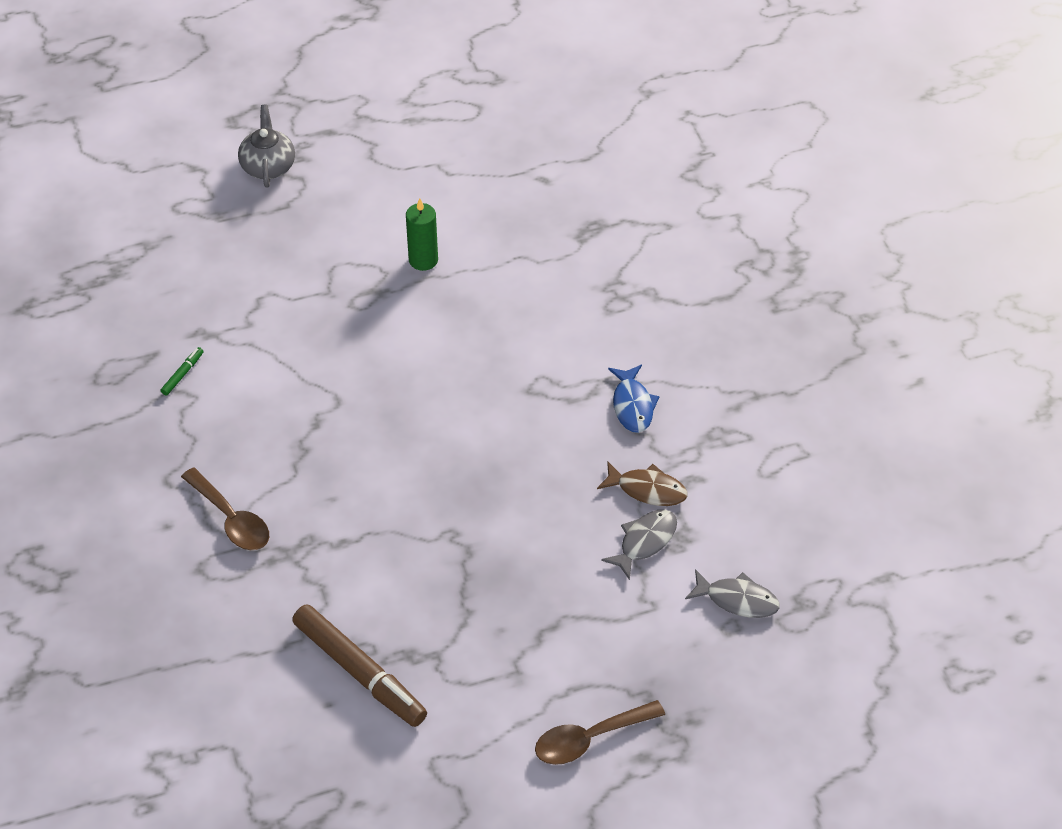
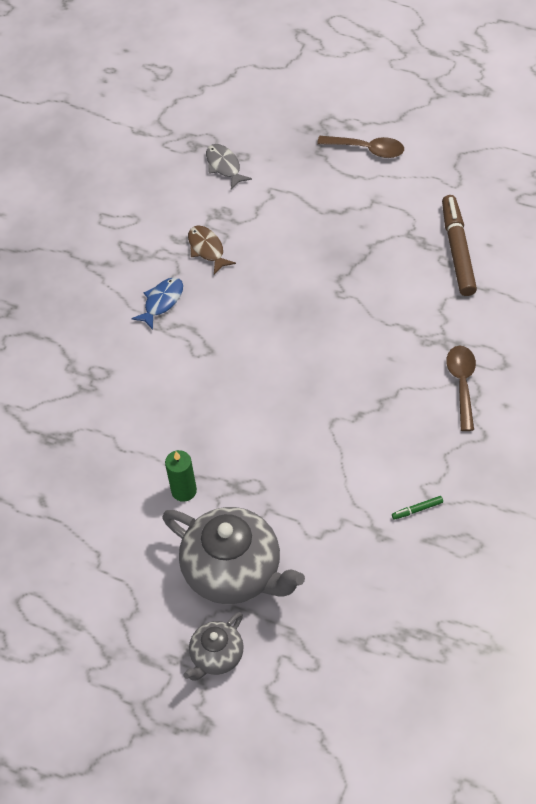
camera: 135 degrees left, 5 degrees up
(312, 229) = (234, 572): none -> grey teapot
(644, 542) = (239, 223): grey fish -> none

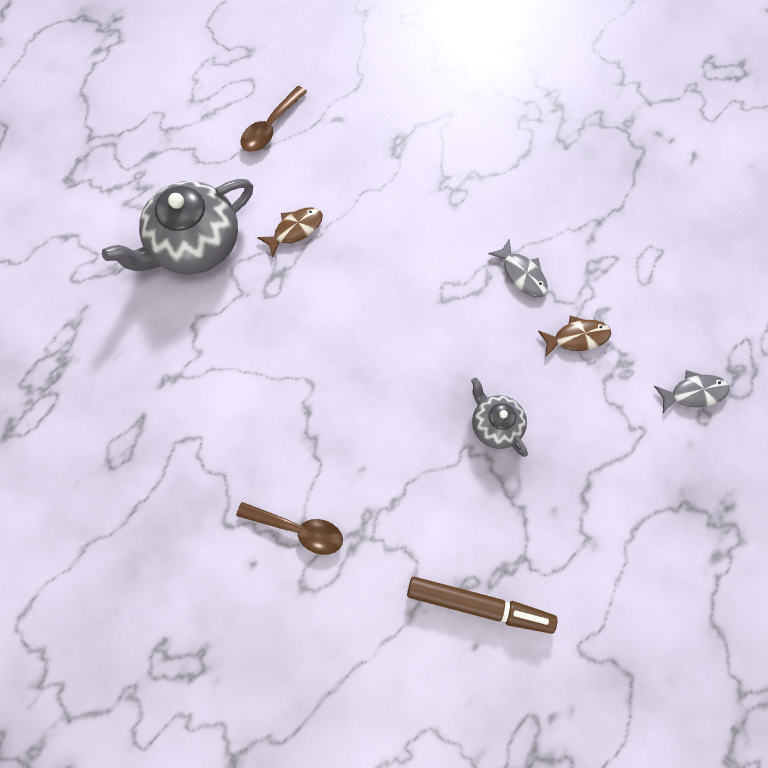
camera: 105 degrees right, 15 degrees up
(161, 302) = (522, 274): blue fish -> grey fish
(184, 491) = (295, 230): green candle -> brown fish
(216, 656) = (123, 207): grey teapot -> grey teapot (495, 425)
(367, 149) = (672, 564): brown spoon -> brown spoon (270, 127)
(417, 510) = (176, 423): green marker -> none

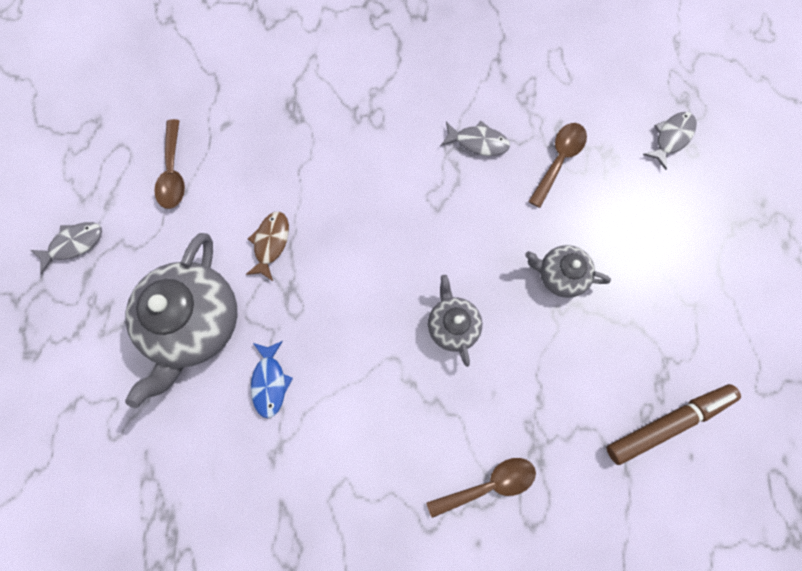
camera: 40 degrees left, 5 degrees up
(160, 127) = (74, 244): none -> grey fish
(208, 327) = (270, 382): none -> blue fish
(376, 394) = (452, 325): none -> grey teapot
(577, 337) = (558, 160): brown fish -> brown spoon

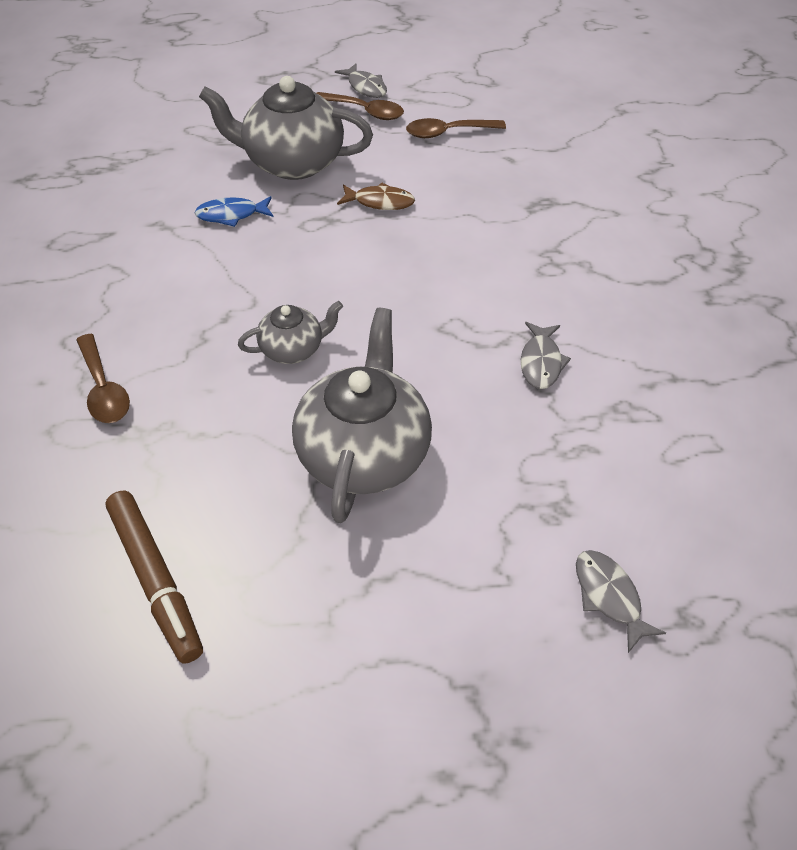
camera: 85 degrees right, 25 degrees down
(558, 160) = (534, 449): brown spoon -> brown spoon (365, 111)
(560, 275) = (364, 453): grey teapot -> grey teapot, size x1.90
(671, 138) = (609, 596): grey fish -> grey fish turned 150 degrees counterclockwise

